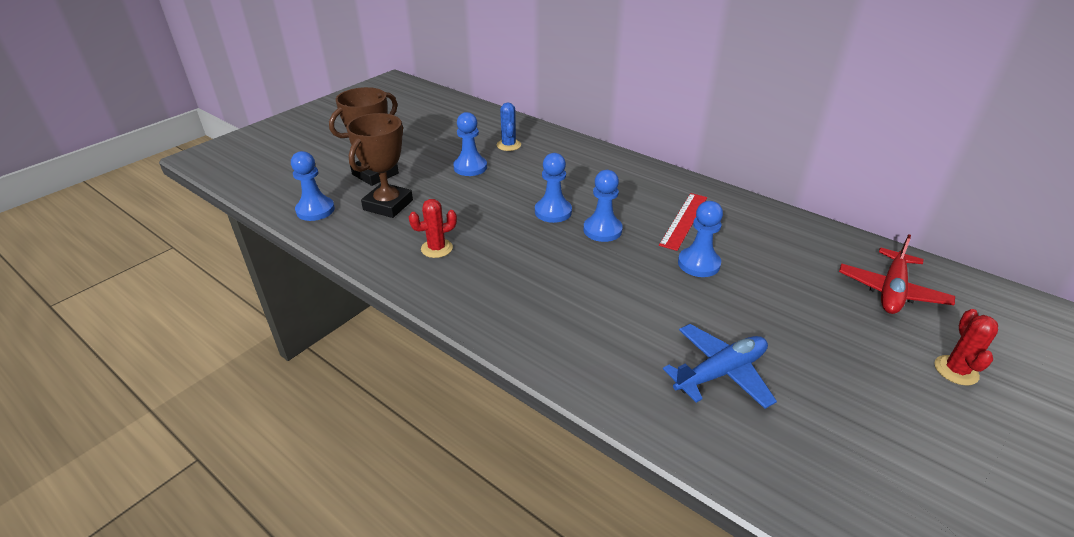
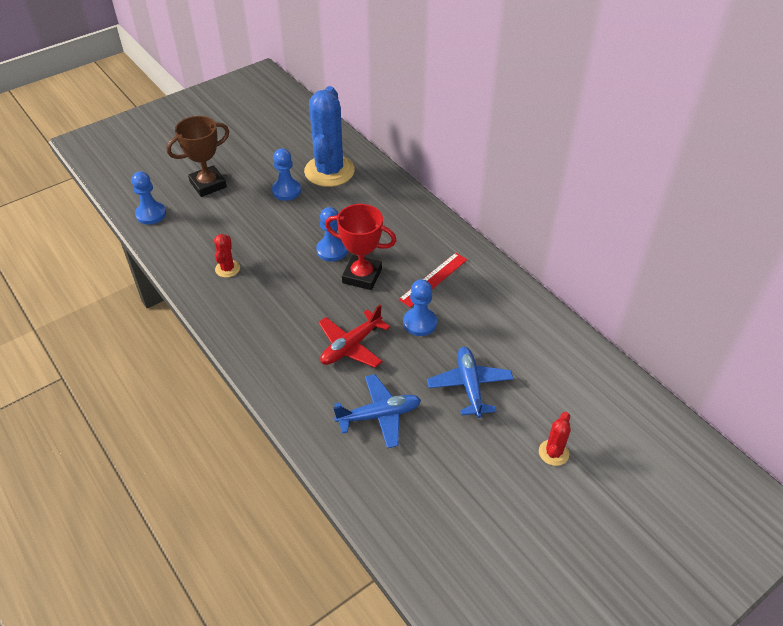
camera: 15 degrees right, 10 degrees up
(388, 205) = (207, 219): brown trophy -> none
(437, 248) = (227, 269): red cactus -> red cactus turned 75 degrees counterclockwise
(508, 145) = (329, 171): blue cactus -> blue cactus, size x2.28
(602, 230) = (362, 276): blue pawn -> red trophy
(802, 317) = (469, 386): none -> blue plane
(891, 291) = (557, 378): red plane -> red plane (351, 346)

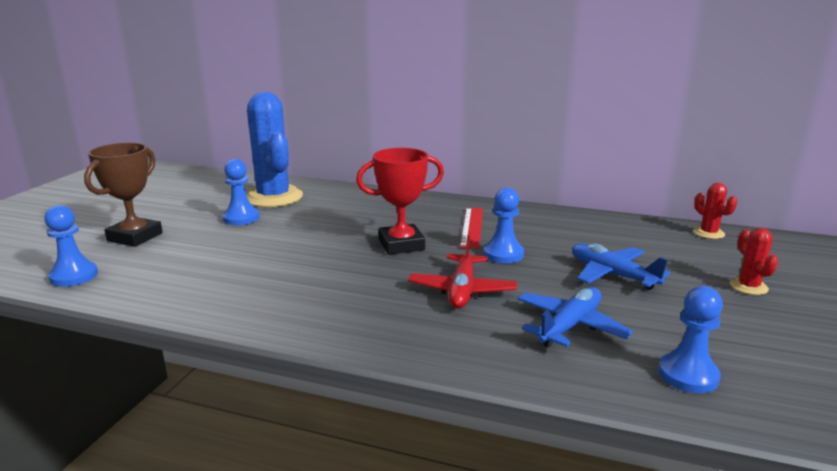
camera: 35 degrees left, 25 degrees down
(227, 269) = (236, 285): red cactus -> red cactus (708, 233)
(332, 250) = (345, 239): blue pawn -> blue pawn (688, 375)

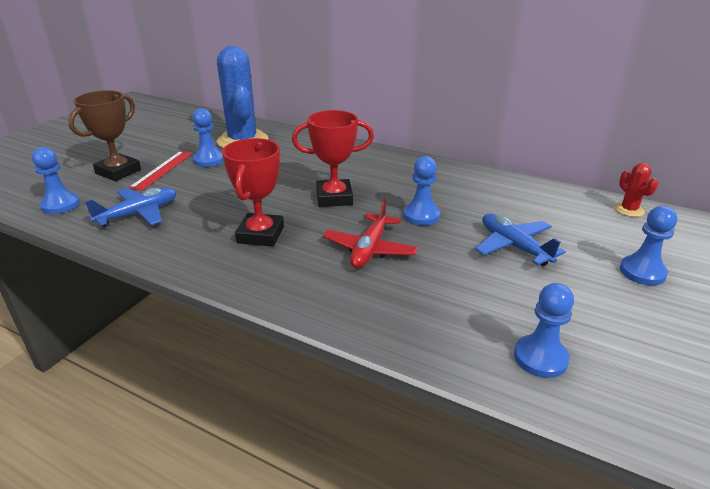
camera: 10 degrees right, 10 degrees up
(333, 287) = (260, 235): none -> red trophy
(472, 227) = (404, 185): red ruler -> red ruler (162, 170)
(570, 326) = (452, 295): blue plane -> blue plane (139, 214)
(748, 287) = (642, 272): red cactus -> blue pawn

